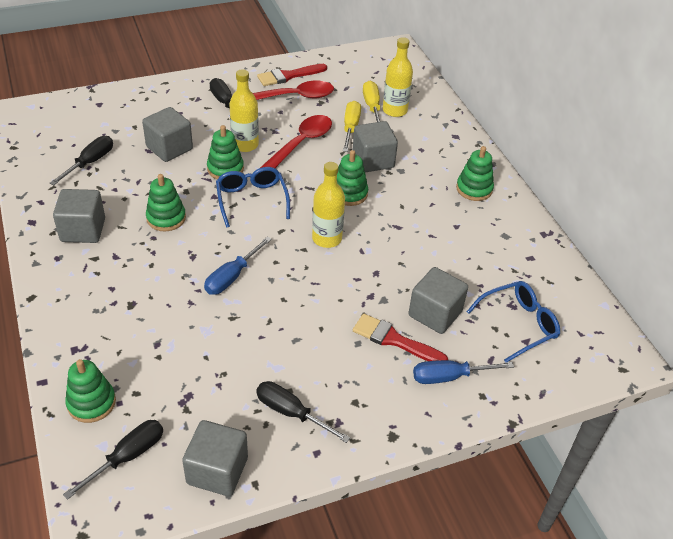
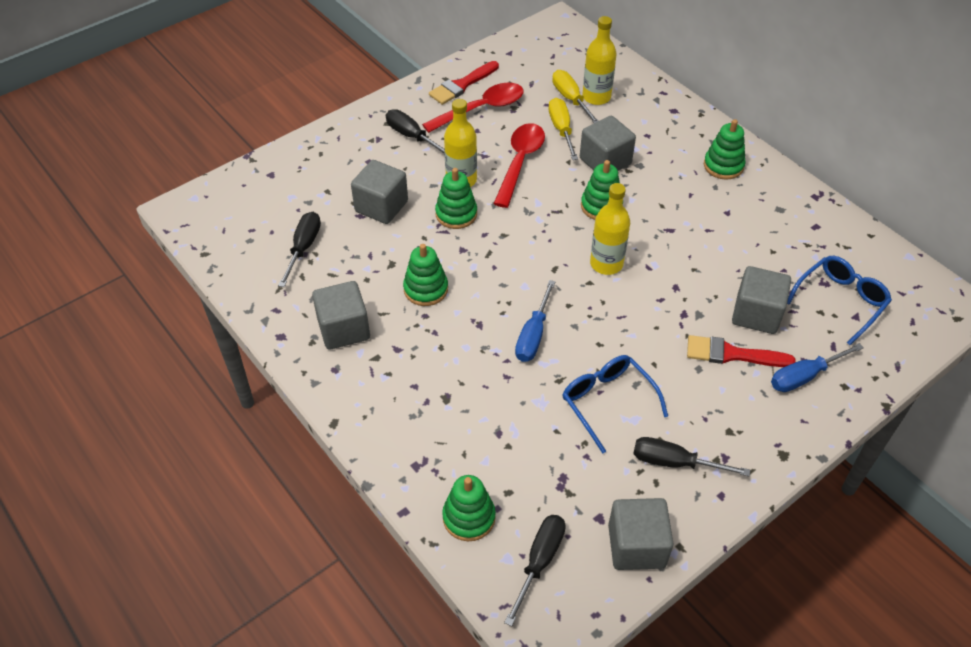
camera: 15 degrees left, 5 degrees up
(251, 200) = (504, 242): blue glasses -> blue glasses (607, 402)

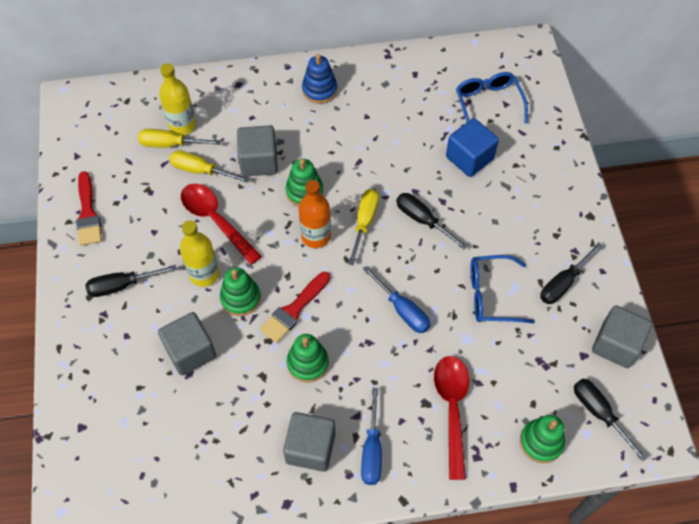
camera: 60 degrees left, 10 degrees up
(304, 247) = (195, 438): black screwdriver -> black screwdriver (422, 220)
(481, 109) = (130, 214): red spoon -> red spoon (452, 409)
(560, 236) = (316, 236): none -> orange bottle
(606, 264) = (364, 222): yellow bottle -> yellow screwdriver
(723, 166) = (319, 90): green stacking toy -> blue stacking toy
(732, 354) = (494, 194): red brush -> red brush (294, 310)
(756, 314) = (469, 158): grey cube -> blue cube
(803, 377) = (536, 165): blue screwdriver -> blue screwdriver (372, 451)

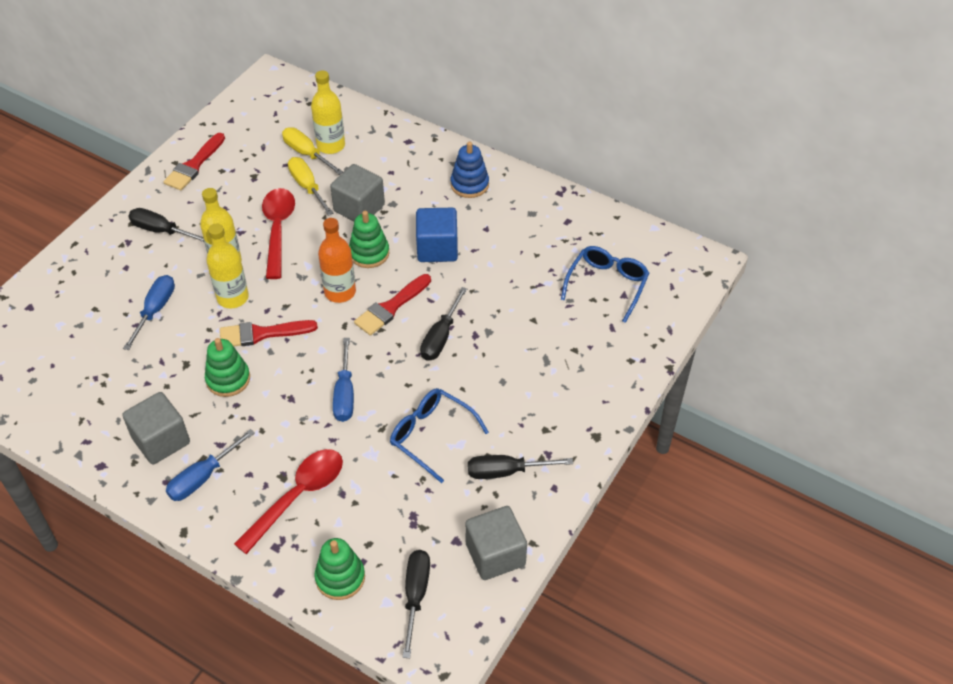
camera: 40 degrees right, 10 degrees down
(190, 351) = (155, 310): grey cube -> blue screwdriver
(240, 298) = (233, 297): green stacking toy -> yellow bottle
(364, 222) = (391, 307): yellow screwdriver -> red brush
(422, 220) = (440, 337): black screwdriver -> black screwdriver turned 150 degrees counterclockwise
(469, 158) = (538, 317): blue cube -> blue cube (437, 248)

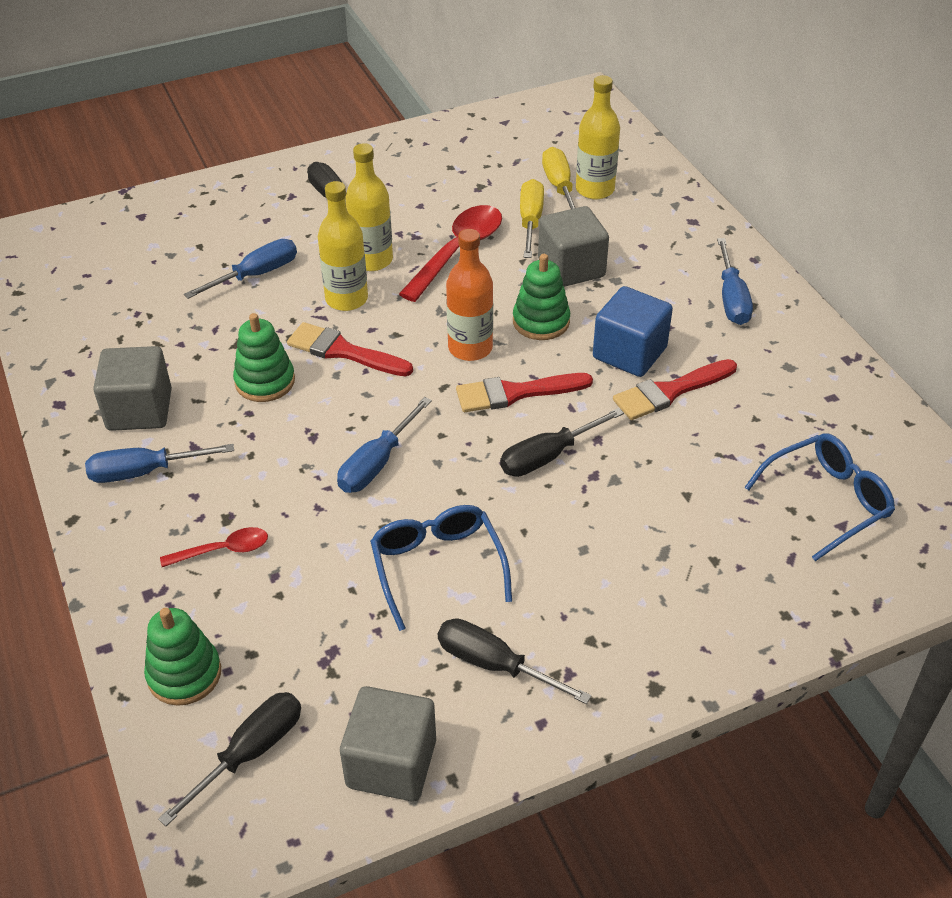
camera: 35 degrees right, 5 degrees down
(194, 165) = (425, 150): red brush -> red brush (670, 392)
(298, 496) = (223, 550): red spoon -> red spoon, size x0.54
(469, 184) = (731, 299): blue stacking toy -> blue screwdriver

